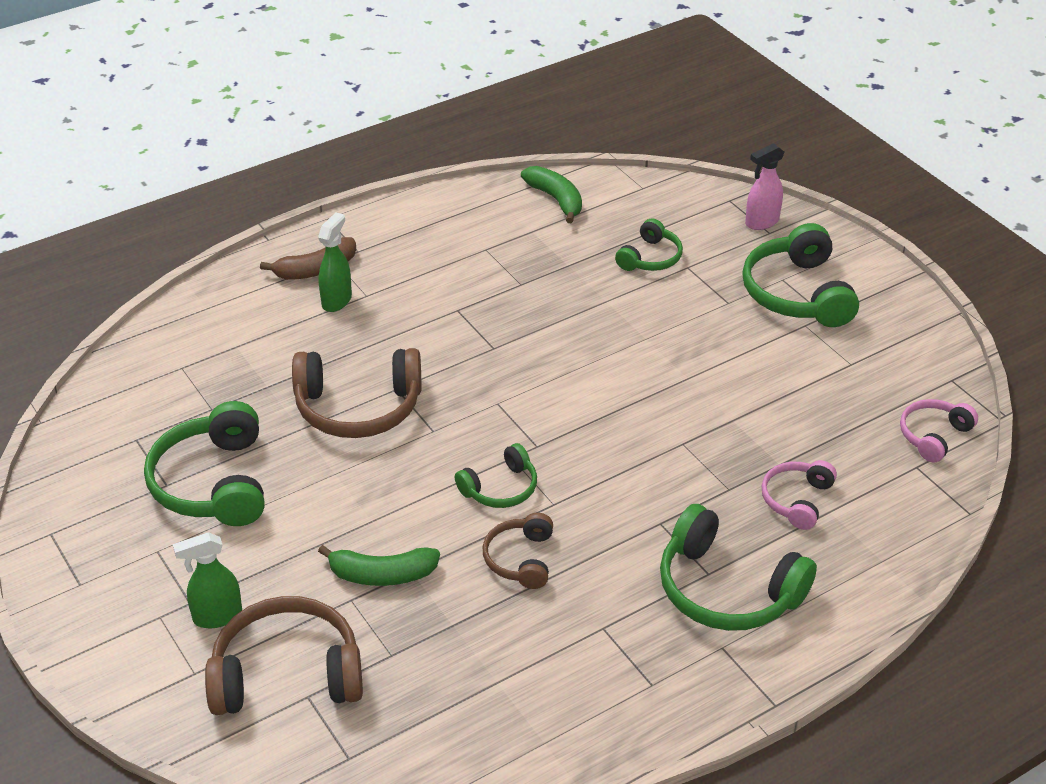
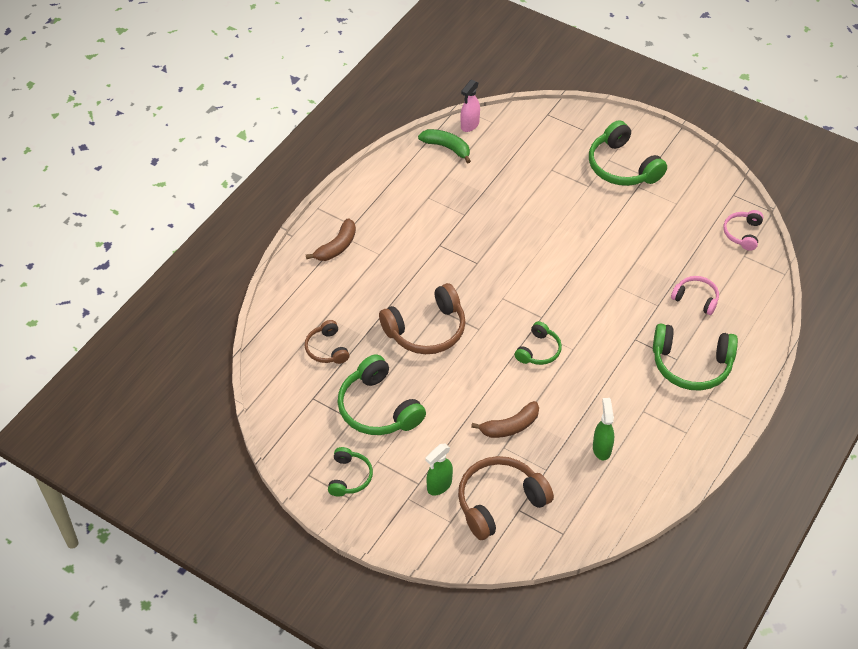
camera: 25 degrees left, 10 degrees up
(337, 300) = (364, 264): green spray bottle -> green spray bottle (601, 448)
(382, 574) = (510, 426): green banana -> brown banana
(521, 559) = (576, 388): brown headphones -> brown headphones (327, 349)
(650, 258) = (527, 170): green headphones -> green headphones (349, 477)
(761, 222) = (574, 124): pink spray bottle -> pink spray bottle (469, 125)
(797, 500) = (696, 299): pink headphones -> pink headphones turned 120 degrees clockwise

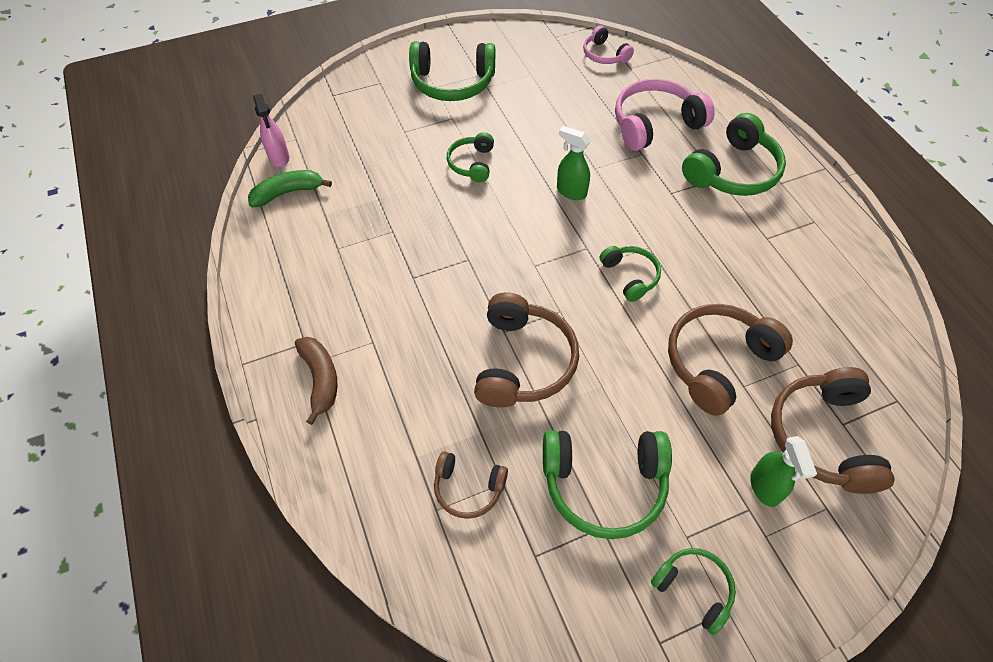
camera: 55 degrees left, 5 degrees up
(510, 426) = (718, 362): brown banana -> brown headphones
(557, 220) = (472, 163): none -> green headphones
(601, 448) = (797, 298): green spray bottle -> green spray bottle (571, 191)
(696, 299) = (655, 124): pink headphones -> pink headphones, size x1.77

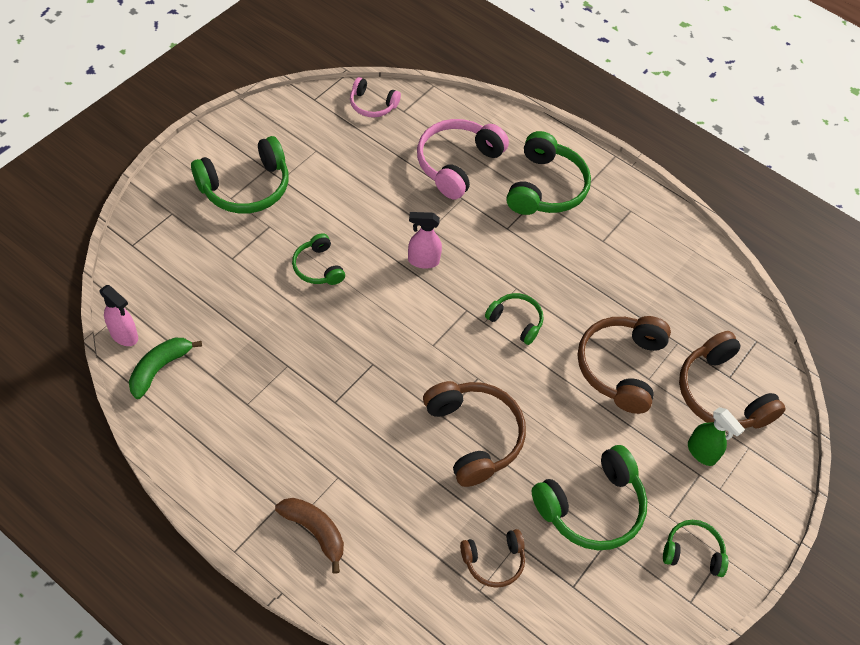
camera: 35 degrees left, 0 degrees up
(571, 191) = (423, 261): green spray bottle -> pink spray bottle

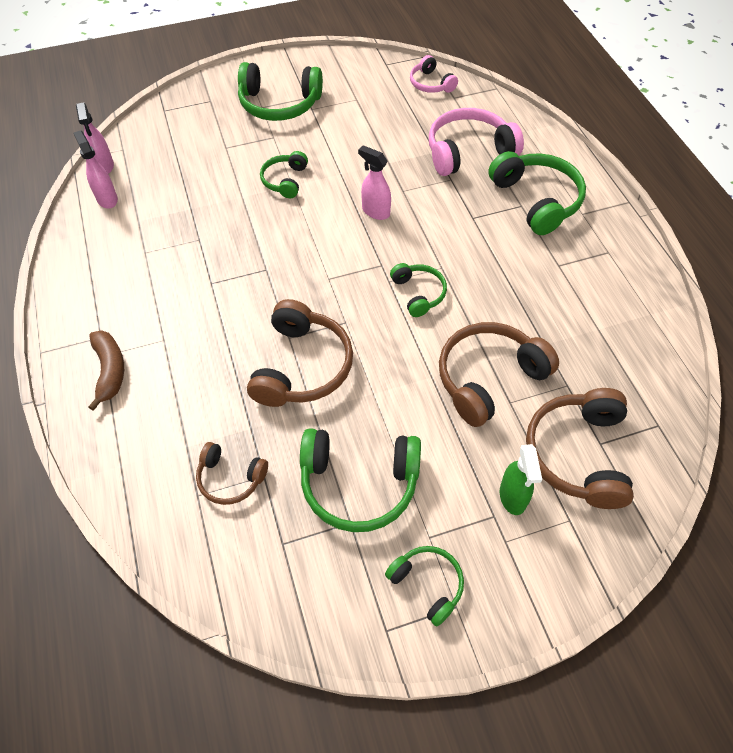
camera: 40 degrees right, 0 degrees up
(160, 369) = (107, 199): green banana -> pink spray bottle
(545, 187) = (536, 200): green headphones -> green headphones turned 75 degrees counterclockwise

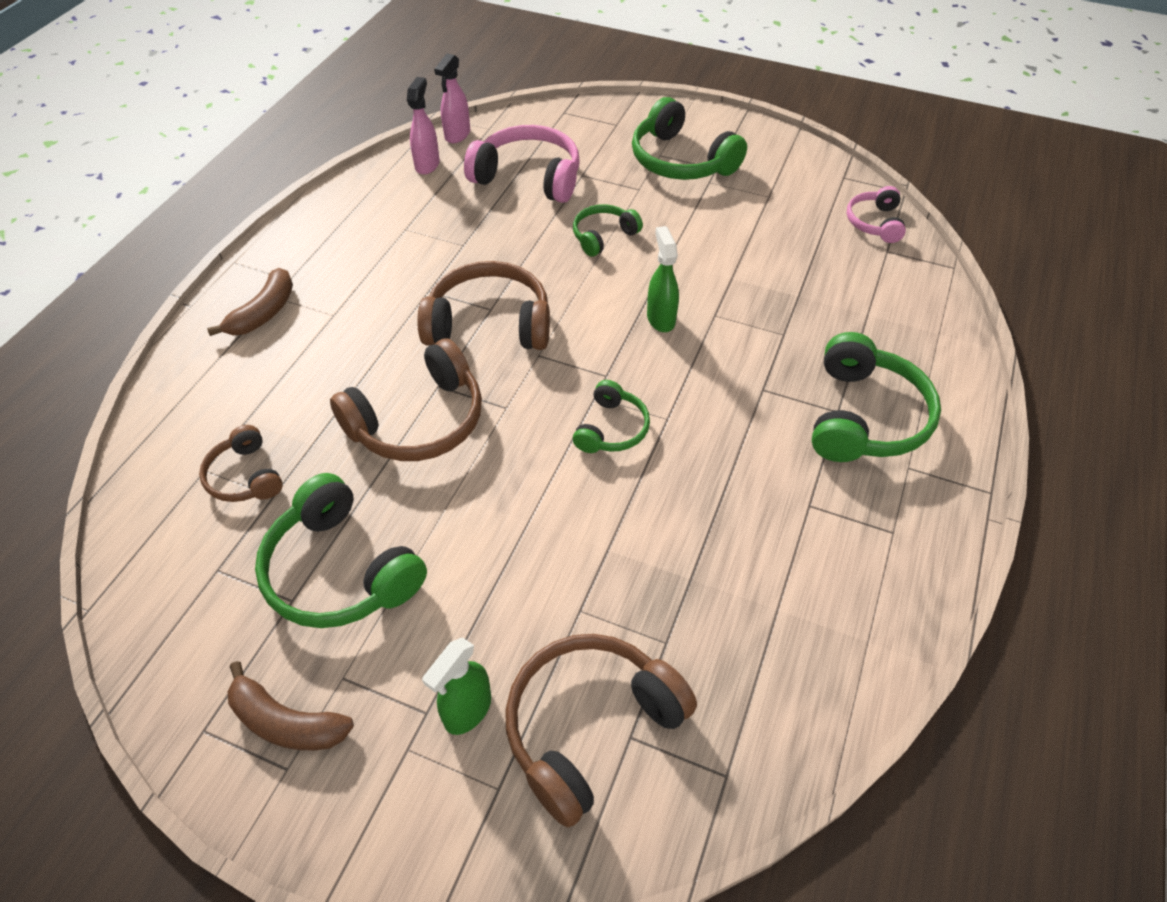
camera: 40 degrees right, 5 degrees down
(375, 211) = (661, 319): pink spray bottle -> green spray bottle
(427, 584) = (287, 722): green headphones -> brown banana
(468, 152) = (838, 317): pink headphones -> pink headphones (528, 177)
(489, 378) = (586, 568): brown headphones -> brown headphones (489, 324)

